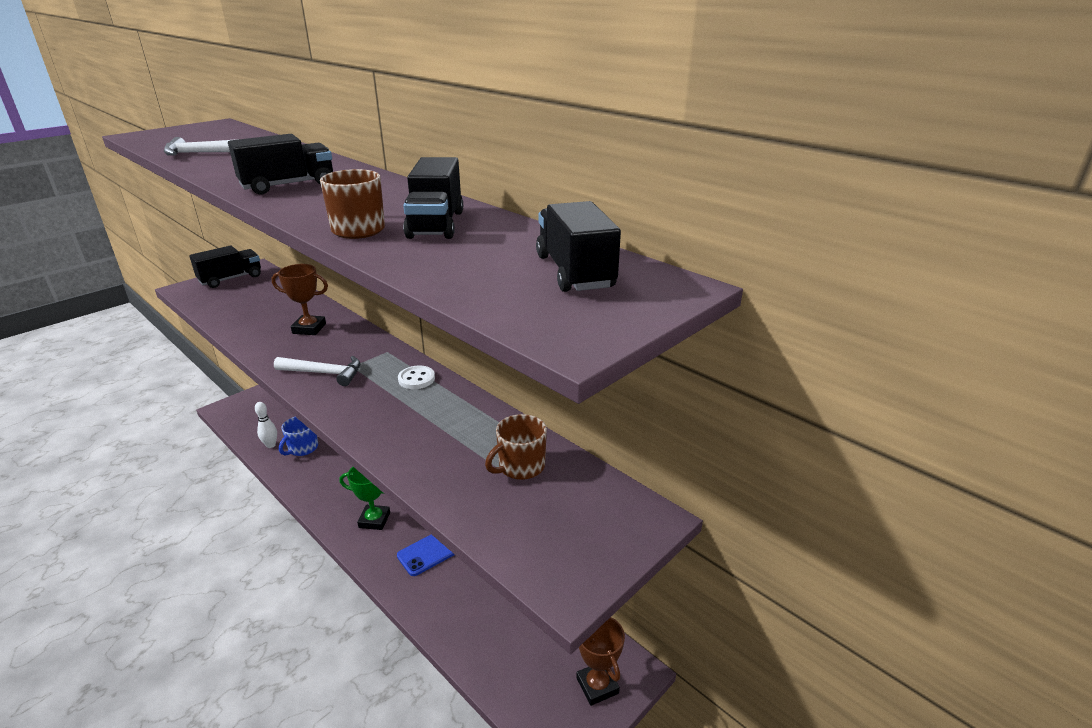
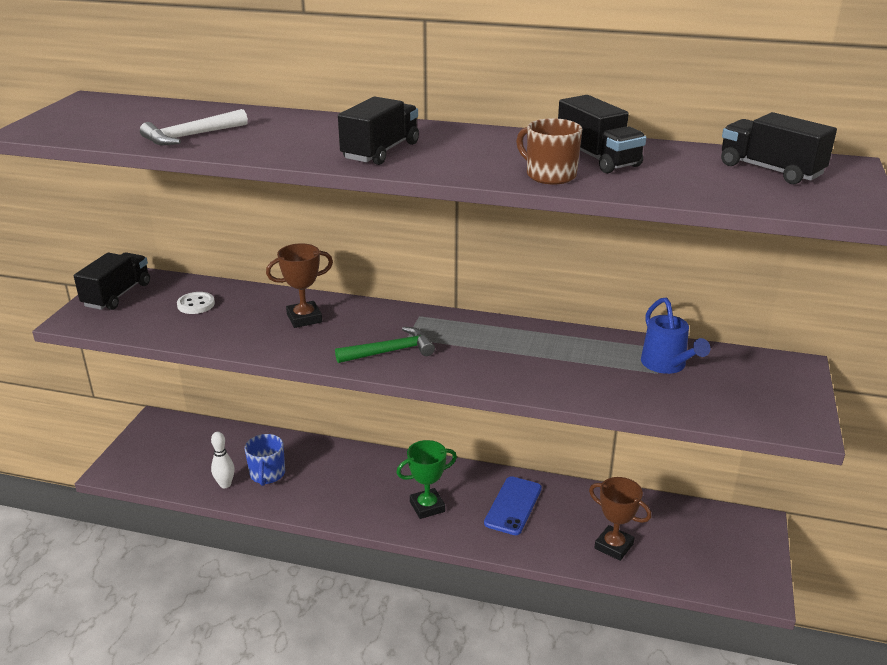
camera: 30 degrees left, 0 degrees up
(324, 373) = (390, 351): white hammer -> green hammer
(416, 379) = (484, 330): white button -> white button (196, 304)
(520, 466) = (667, 365): brown mug -> blue watering can
(597, 686) = (744, 544): brown trophy -> brown trophy (613, 546)

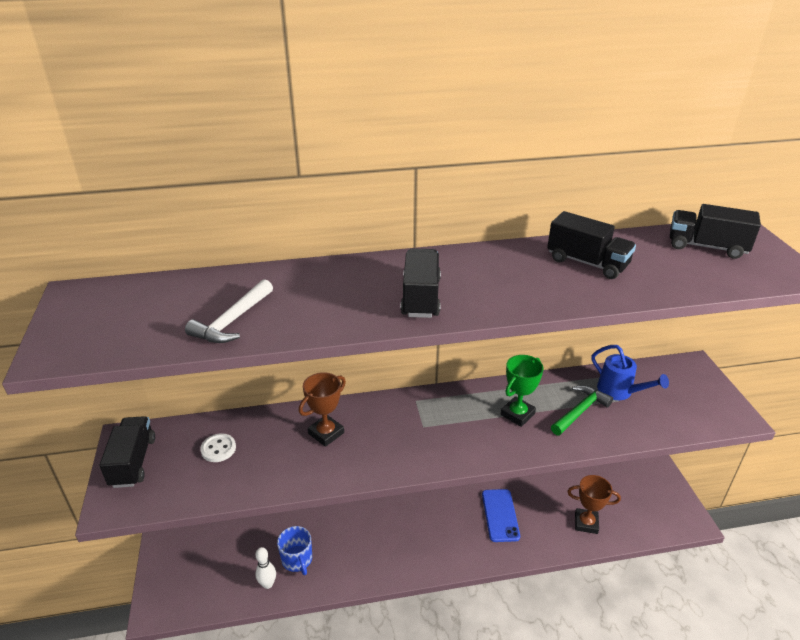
camera: 25 degrees left, 5 degrees up
(390, 351) = (421, 445): green hammer -> green hammer (580, 411)
(427, 507) = (441, 541): green trophy -> green trophy (517, 414)
(549, 175) = (575, 292): brown mug -> none

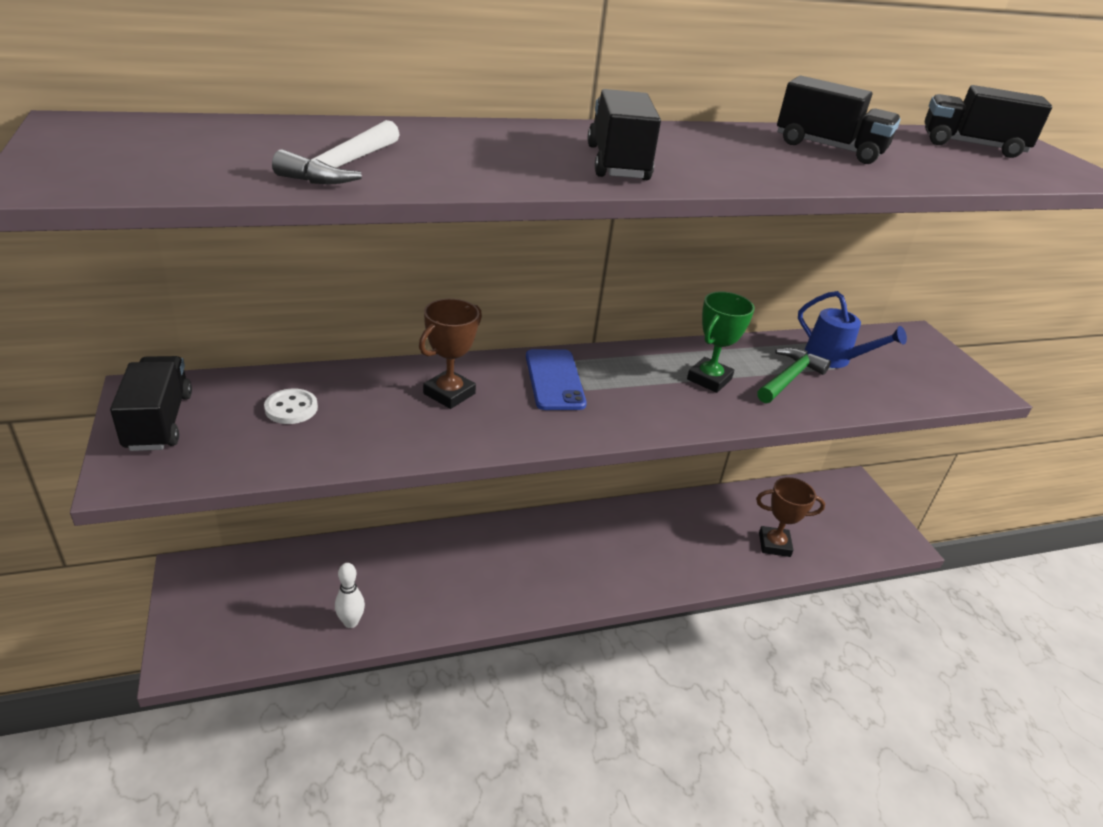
camera: 10 degrees left, 0 degrees up
(297, 560) = (391, 591): blue mug -> none
(500, 515) = (663, 536): blue phone -> blue phone (554, 380)

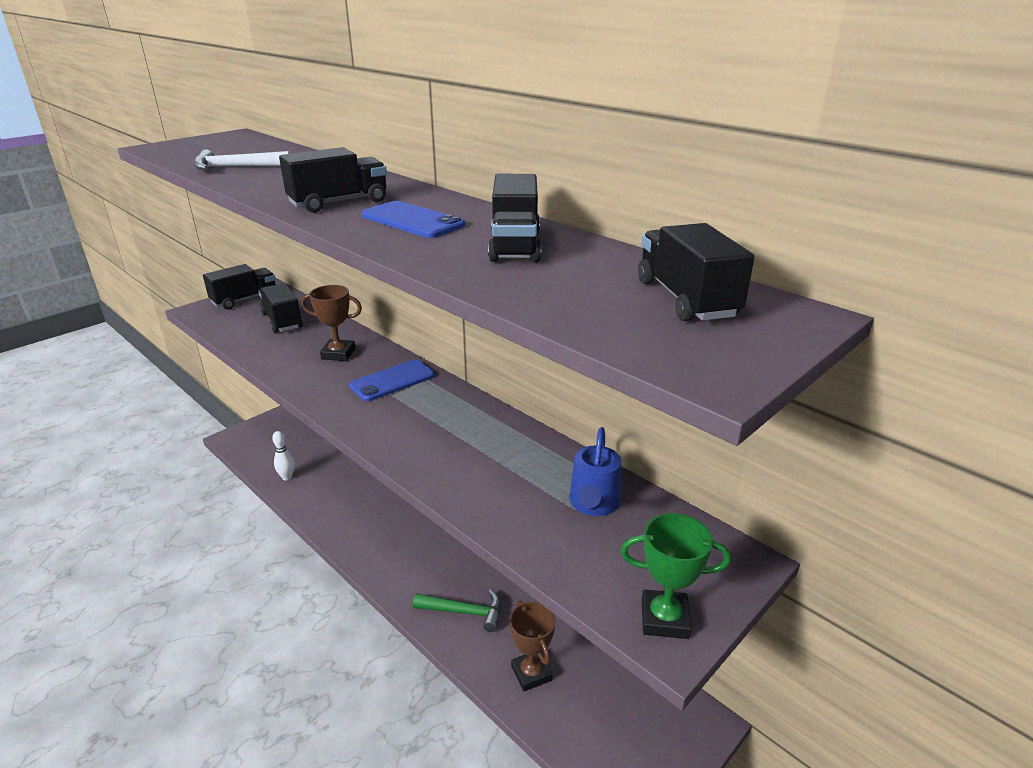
camera: 65 degrees right, 5 degrees down
(291, 408) = (282, 321): white button -> black truck
(709, 379) = (466, 442): green trophy -> green trophy (664, 619)
(721, 156) = (412, 220): none -> blue phone
(789, 378) = (519, 483): green hammer -> green hammer (464, 612)

